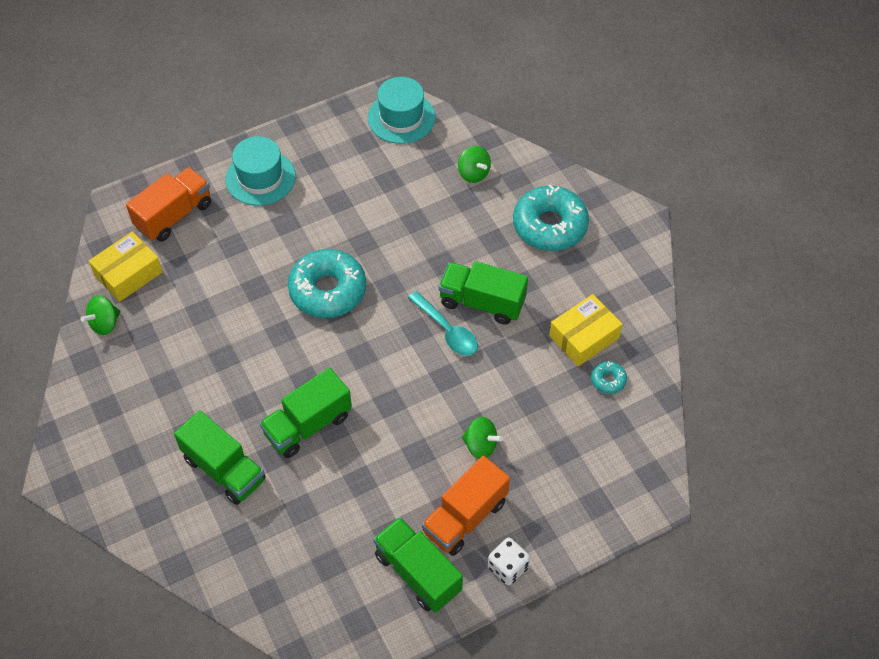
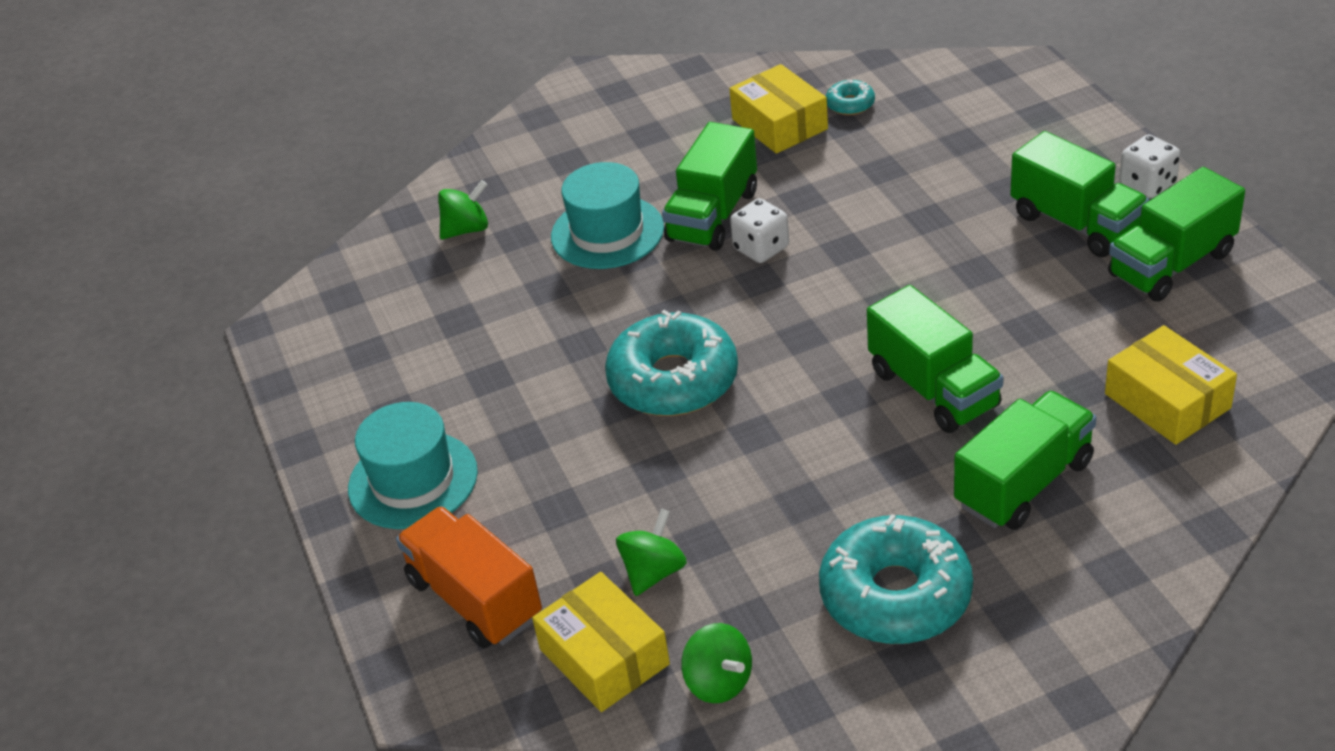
camera: 80 degrees left, 15 degrees down
(285, 554) = (1167, 401): none -> yellow box
(401, 117) = (327, 310): turquoise hat -> turquoise hat (607, 232)
(447, 330) = (761, 248): turquoise spoon -> white dice
(465, 517) = (1076, 223): orange truck -> green truck
(480, 445) = (959, 212): green spinning top -> green spinning top (654, 572)
(549, 225) = (582, 155): turquoise donut -> turquoise donut (895, 595)

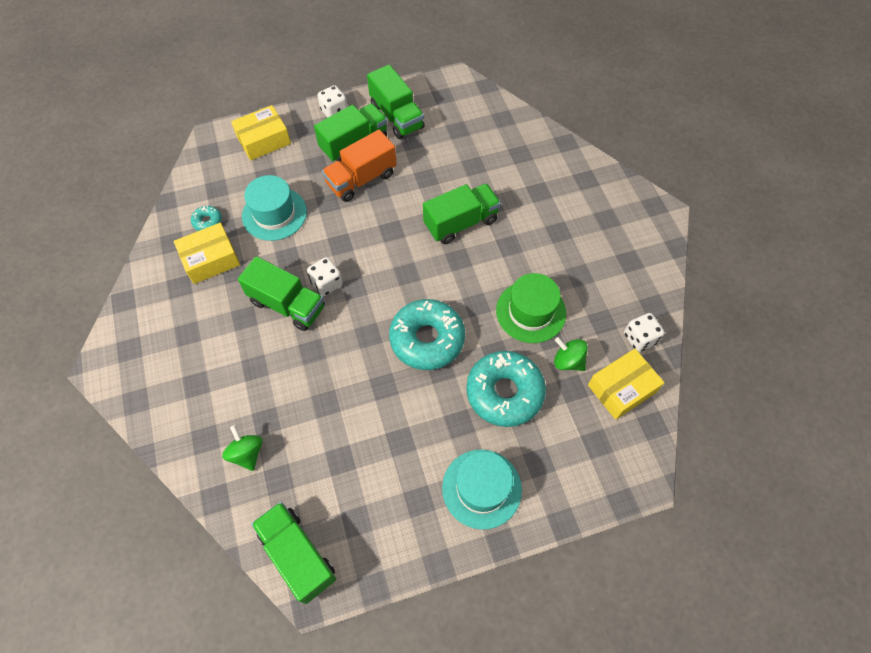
camera: 90 degrees left, 20 degrees up
(475, 599) = (578, 452): orange truck -> orange truck (361, 179)
(607, 232) = (282, 365): turquoise hat -> turquoise hat (274, 214)
(719, 682) = (639, 338): green spinning top -> white dice
(752, 509) = (531, 312): none -> green hat
(895, 595) = (592, 260): turquoise donut -> turquoise donut (504, 392)
(1024, 483) = (530, 200): green truck -> green truck (298, 555)
(1167, 401) = (488, 139): yellow box -> yellow box (263, 140)

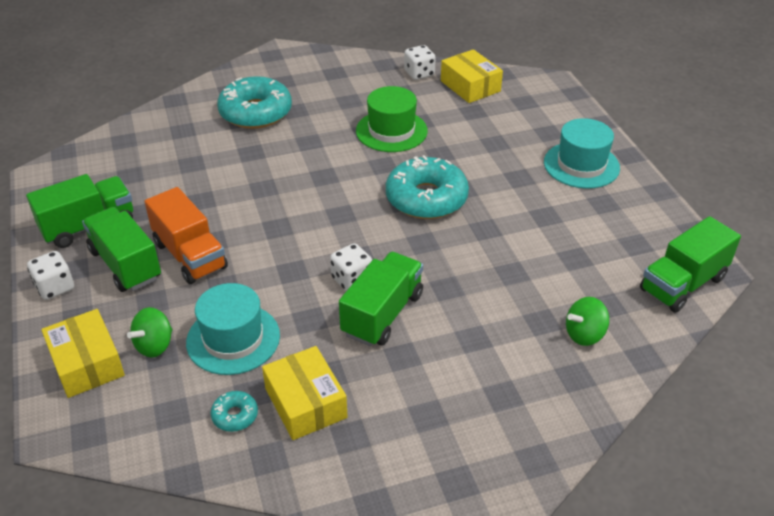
camera: 90 degrees left, 20 degrees down
(461, 223) = (274, 174): green truck -> none
(504, 392) = (482, 149): turquoise donut -> turquoise donut (255, 112)
(568, 361) = (445, 112): green spinning top -> green spinning top (154, 345)

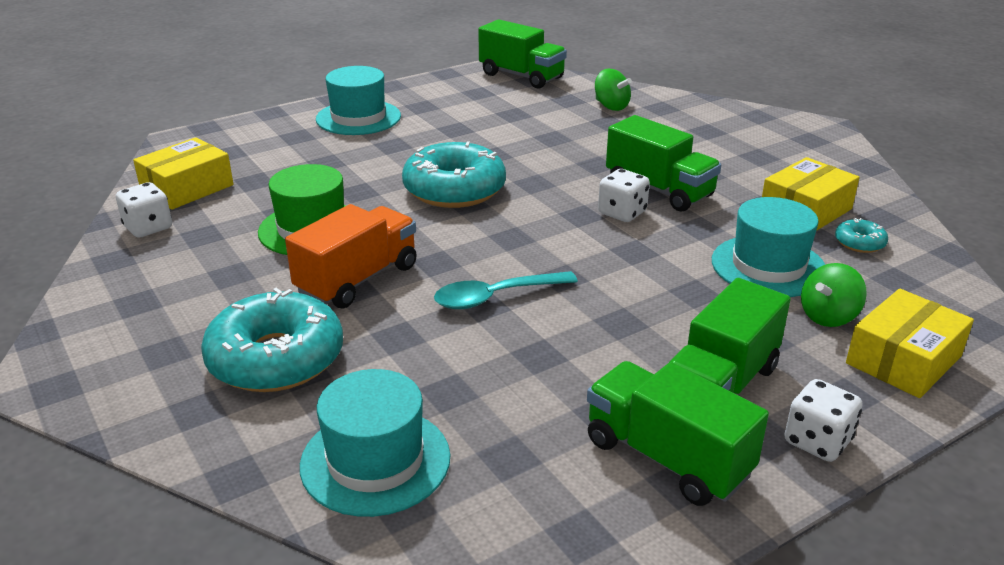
camera: 105 degrees left, 10 degrees down
(154, 345) = (828, 316): green spinning top -> green spinning top turned 120 degrees clockwise
(157, 136) = (375, 461): none -> turquoise hat
(190, 255) = (661, 332): orange truck -> orange truck (357, 280)
(269, 194) = (496, 297): none -> turquoise spoon
(382, 314) = (659, 190): green truck -> green truck turned 150 degrees counterclockwise

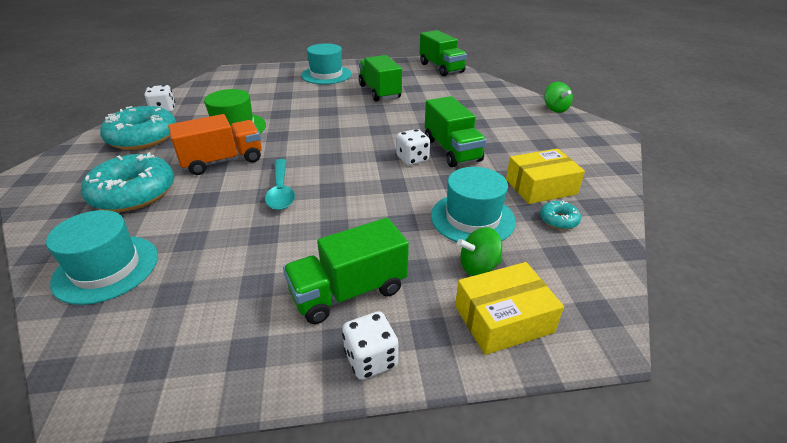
camera: 25 degrees right, 5 degrees up
(187, 188) = (204, 94): yellow box -> none
(454, 189) = (331, 123): turquoise donut -> turquoise donut (143, 137)
(496, 297) = (281, 191): turquoise spoon -> turquoise spoon turned 105 degrees counterclockwise
(611, 106) = (477, 94): green spinning top -> green spinning top (555, 109)
(667, 458) = (259, 330): green truck -> green truck (379, 92)

